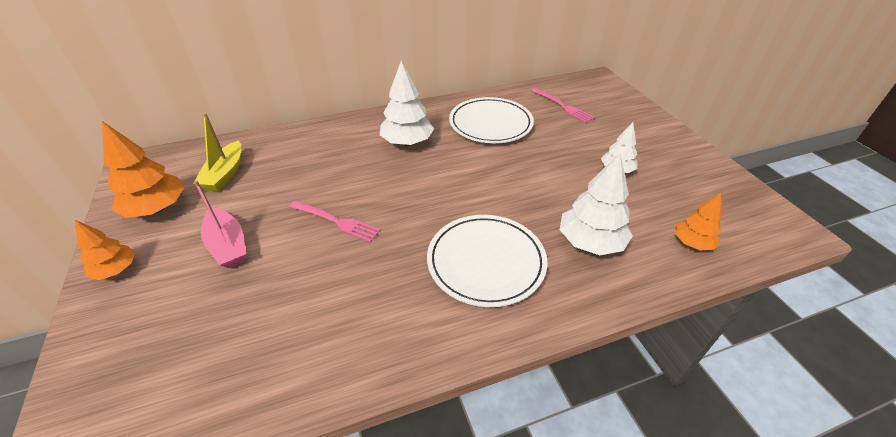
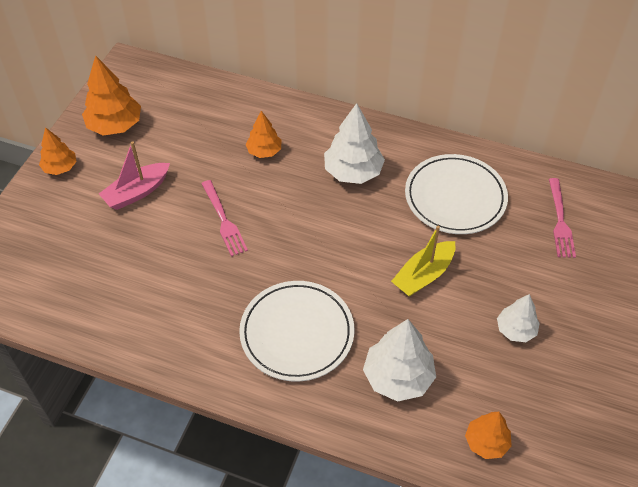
camera: 40 degrees right, 10 degrees up
(225, 174) = (182, 118): yellow boat -> yellow boat (423, 275)
(228, 245) = (137, 192): pink boat -> pink boat turned 45 degrees clockwise
(324, 162) = (264, 151): none -> orange tree

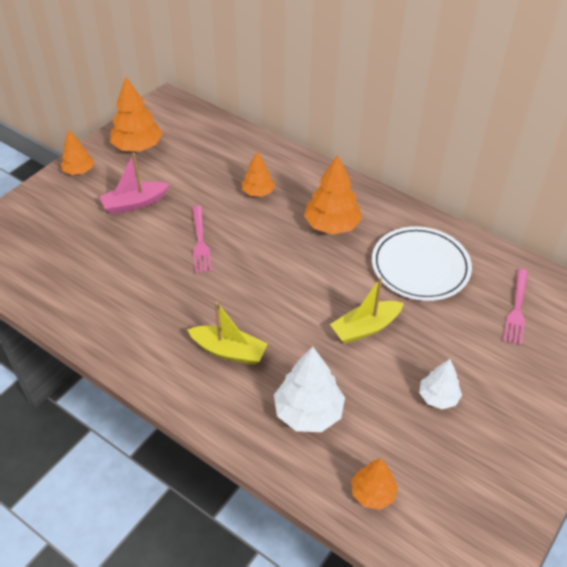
camera: 15 degrees right, 5 degrees down
(297, 333) = (229, 351): white plate -> yellow boat
(353, 172) = (332, 225): white tree -> orange tree

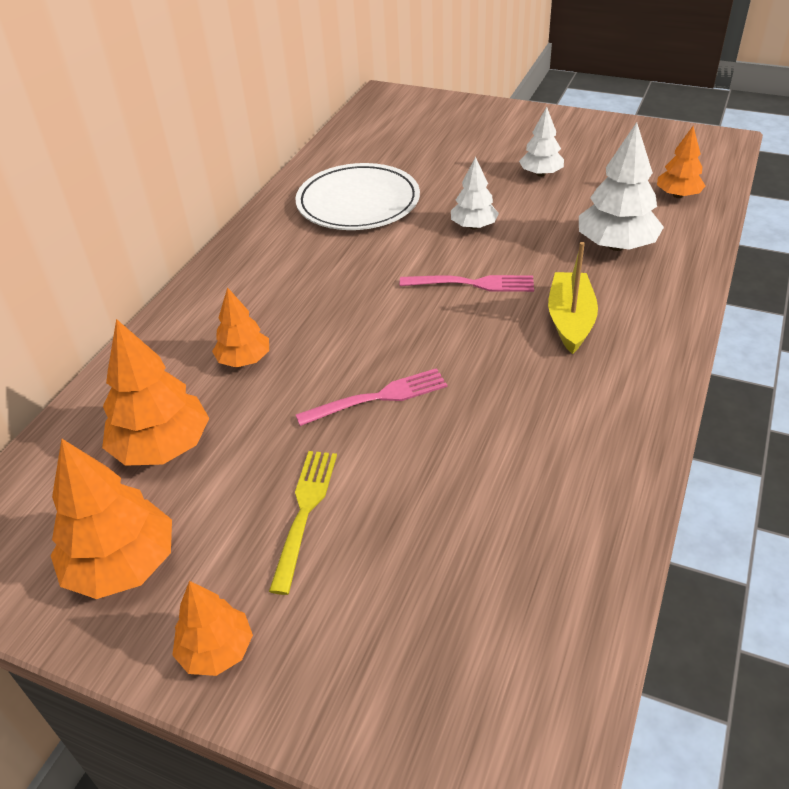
camera: 100 degrees left, 5 degrees down
(134, 203) = (304, 512): pink boat -> yellow fork
(332, 225) = (303, 276): orange tree -> orange tree (162, 447)
(365, 328) = (473, 226): yellow boat -> white tree
(516, 309) = (399, 143): pink fork -> pink fork (472, 284)

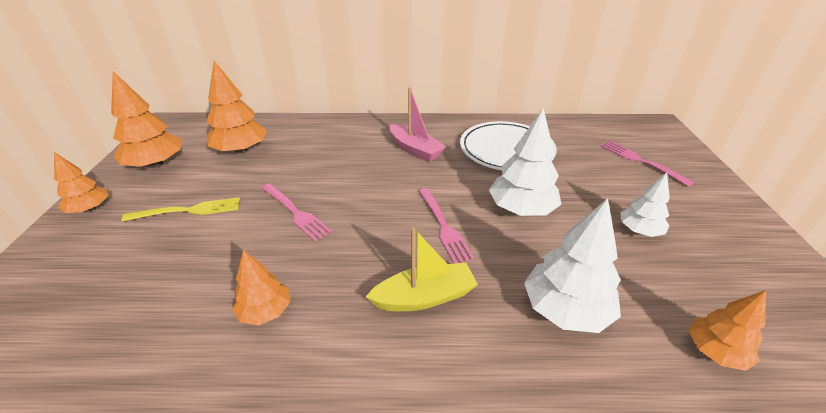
camera: 65 degrees right, 5 degrees down
(244, 360) = (318, 154): orange tree -> orange tree (265, 311)
(303, 270) = (415, 150): none -> pink boat
(441, 131) = (640, 161): none -> pink fork
(473, 226) = (521, 209): white tree -> white tree, size x1.64

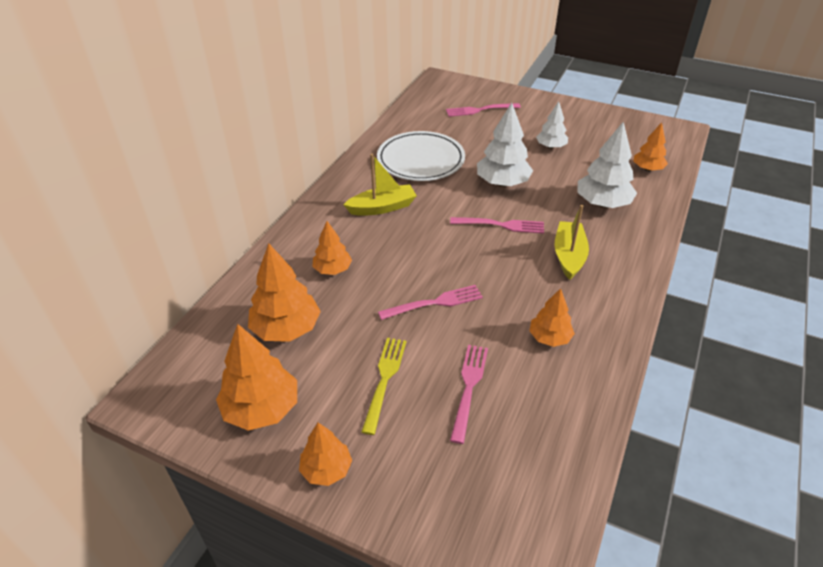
camera: 65 degrees left, 5 degrees up
(180, 264) = (469, 388): none -> pink fork
(317, 150) = (333, 269): none -> orange tree
(415, 150) = (382, 207): pink boat -> yellow boat

